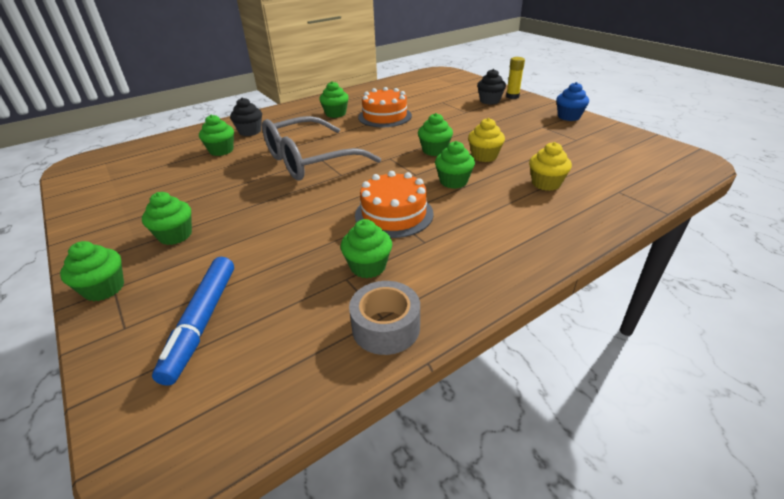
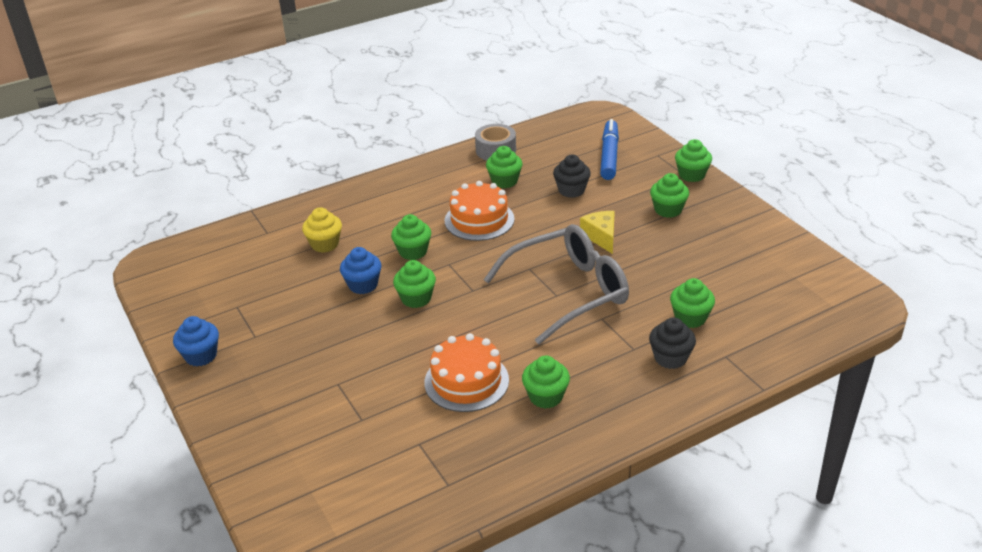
camera: 175 degrees left, 0 degrees up
(265, 203) = (601, 237): none -> yellow cheese
(484, 156) = (363, 285): yellow cupcake -> blue cupcake
(489, 101) = (282, 414): black cupcake -> black cupcake (571, 190)
(512, 96) = (236, 425): yellow glue stick -> none

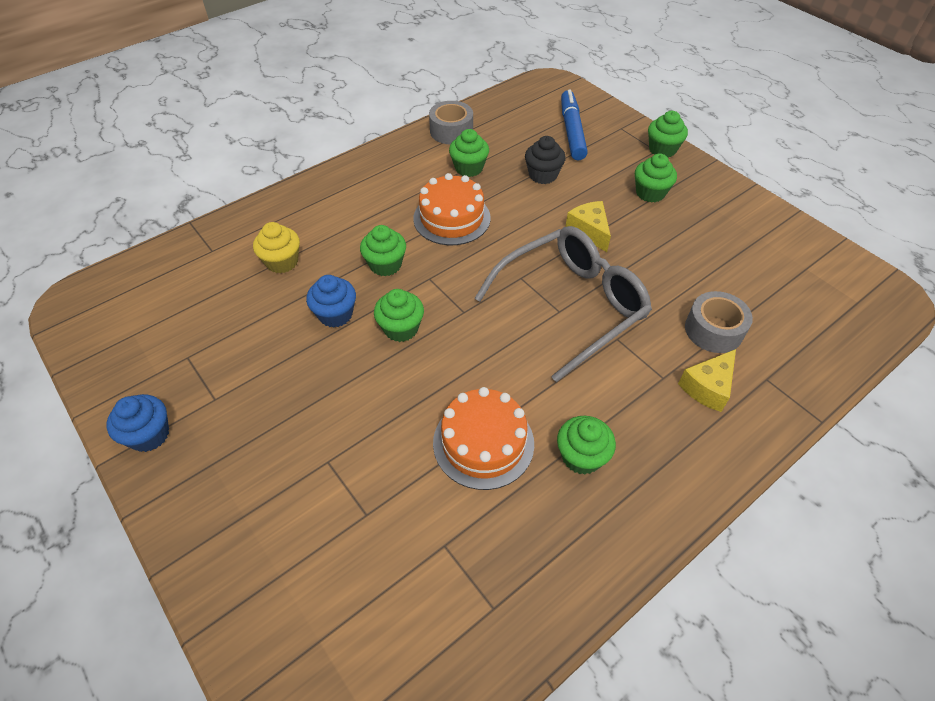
camera: 10 degrees left, 15 degrees up
(670, 358) = (708, 387): black cupcake -> yellow cheese
(690, 318) = (713, 330): green cupcake -> grey tape

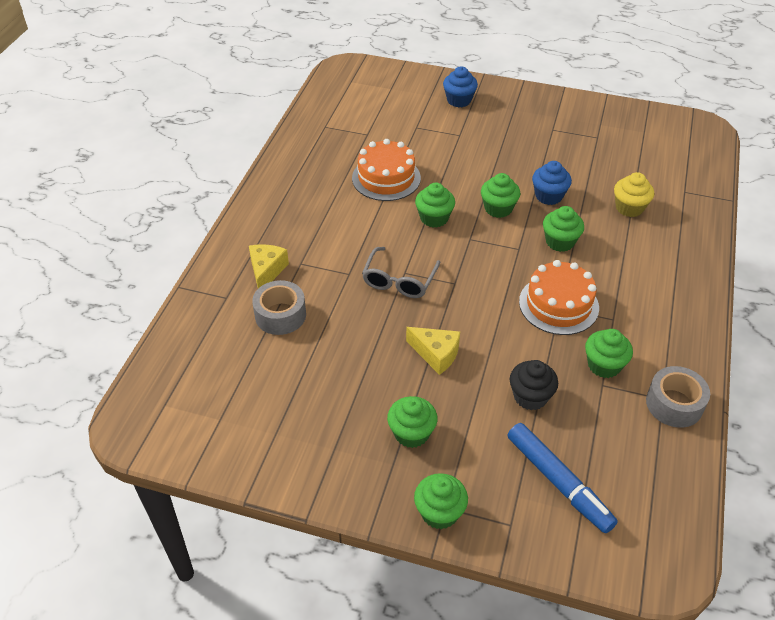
camera: 145 degrees right, 5 degrees down
(149, 435) = (560, 104): blue cupcake -> blue cupcake (459, 100)
(571, 305) = (399, 280): grey glasses -> grey glasses, size x0.56
(581, 456) = (325, 197): green cupcake -> green cupcake (434, 218)

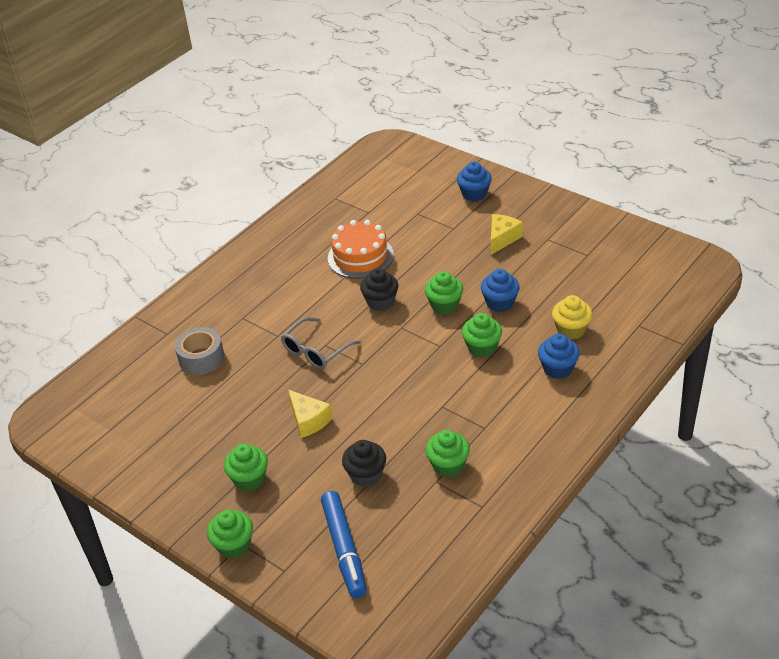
camera: 25 degrees right, 5 degrees down
(266, 271) = (211, 319): yellow cheese -> yellow cheese (502, 238)
(434, 218) = (380, 302): green cupcake -> black cupcake
(558, 304) = (443, 403): orange cake -> none
(642, 246) = (558, 368): none -> blue cupcake
(674, 404) = (489, 513): grey tape -> none

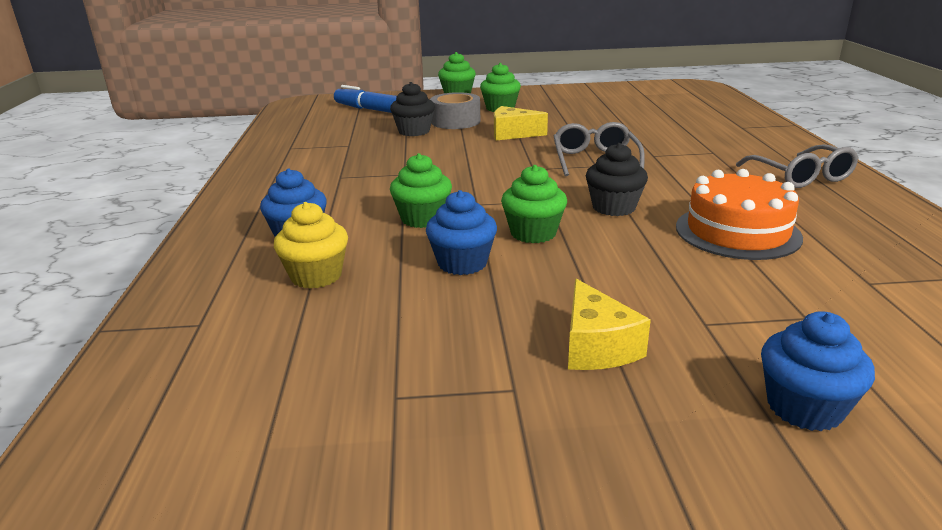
camera: 135 degrees right, 15 degrees down
(201, 358) = (677, 127): grey tape -> grey tape (455, 121)
(254, 271) = (801, 177): none -> grey glasses
(448, 465) = (348, 152): green cupcake -> none

